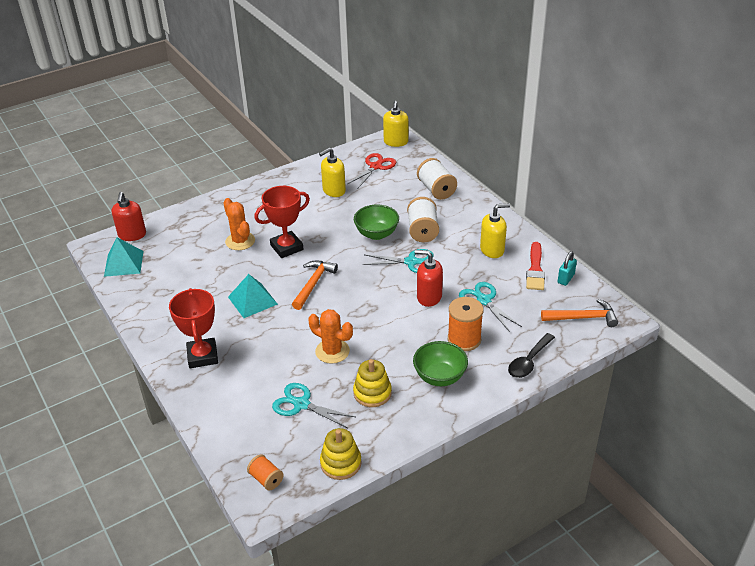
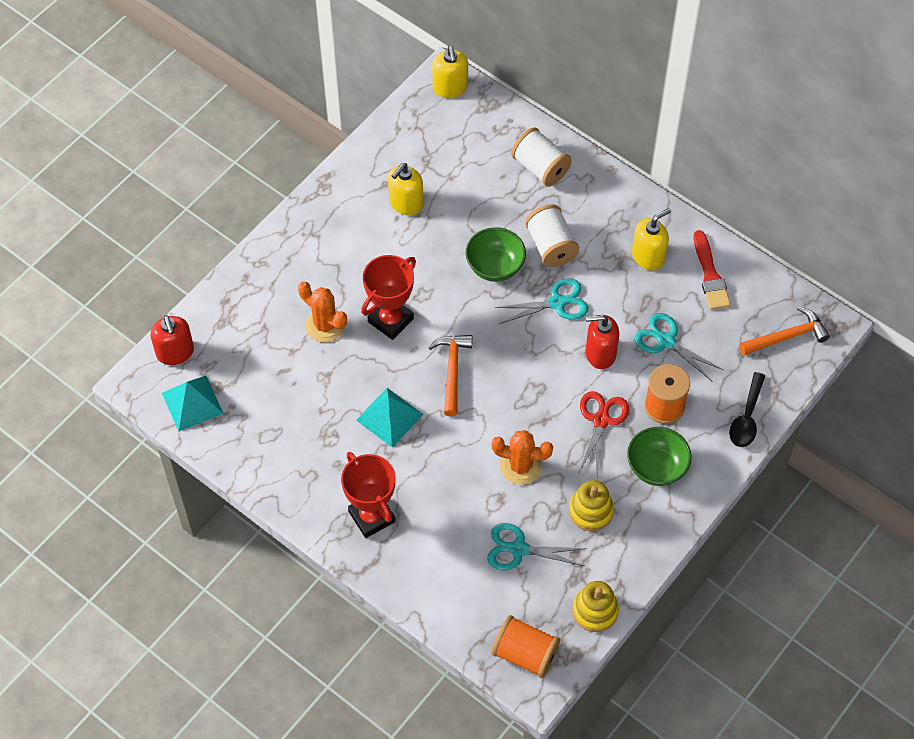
camera: 20 degrees left, 20 degrees up
(266, 479) = (525, 654): orange spool -> orange spool, size x1.69
(376, 166) = (442, 143): red scissors -> red scissors (601, 420)
(566, 278) = (750, 280): turquoise padlock -> none

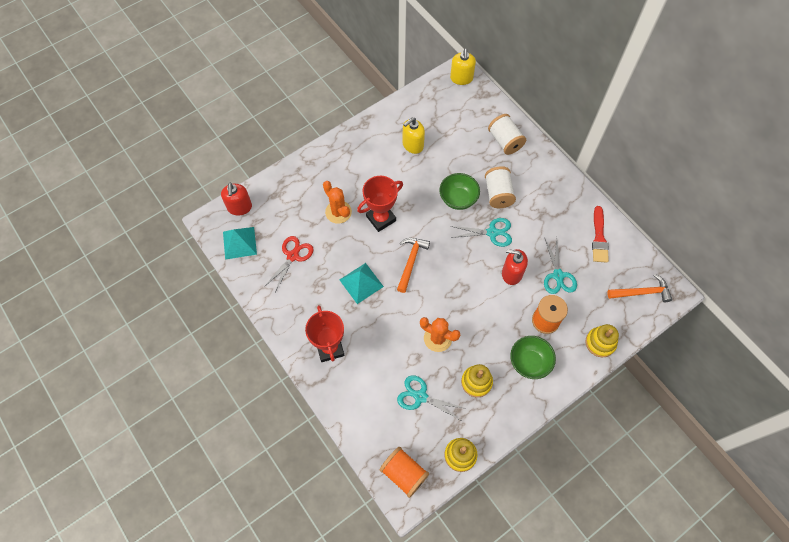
camera: 15 degrees right, 5 degrees up
(601, 420) = (500, 319): red scissors -> red scissors (293, 256)
(648, 256) = (560, 215): yellow soap dispenser -> none
(666, 341) = (558, 276): turquoise scissors -> turquoise scissors turned 150 degrees counterclockwise
(747, 418) = (600, 343): black spoon -> yellow stacking toy

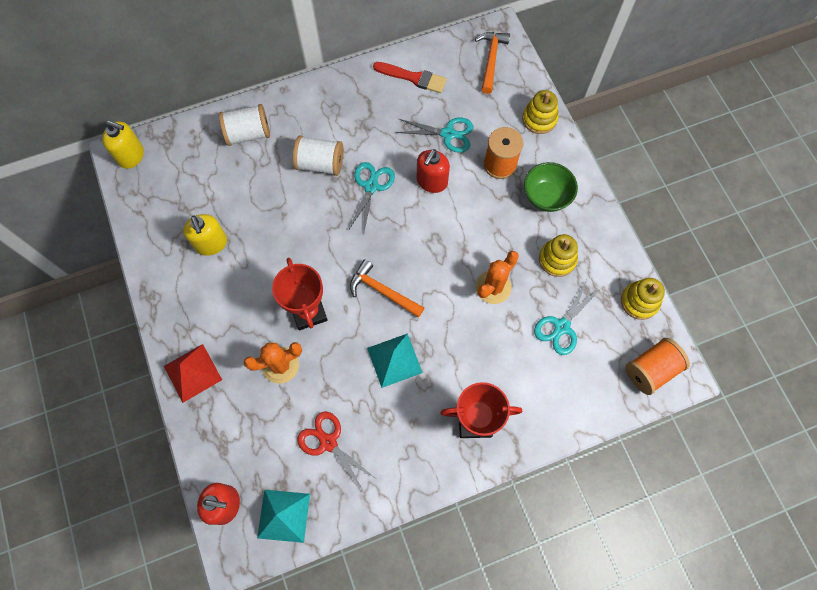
camera: 75 degrees left, 5 degrees up
(319, 163) = (193, 373): none -> red pyramid
(458, 199) = (312, 211): green bowl -> none

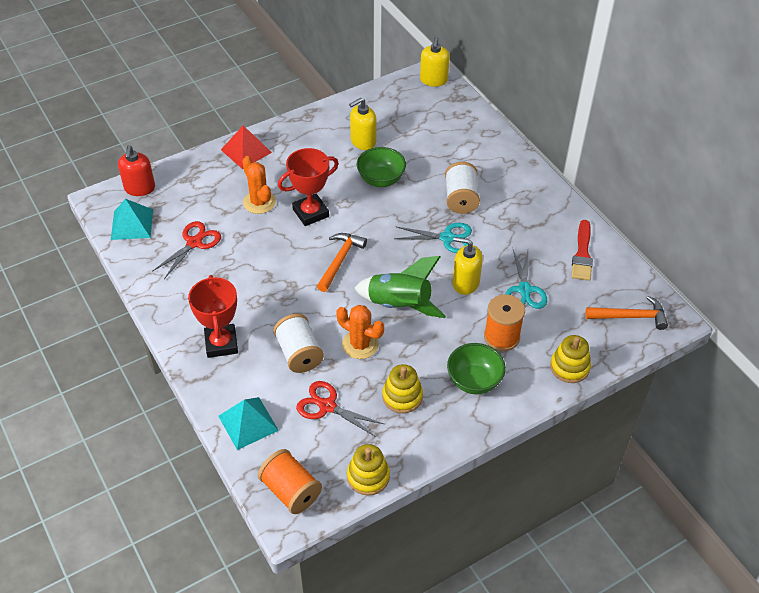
camera: 80 degrees right, 20 degrees down
(248, 134) = (477, 146): white spool -> white spool (299, 354)
(275, 234) = (381, 179): none -> green bowl
(394, 360) = (274, 278): turquoise pyramid -> turquoise pyramid (248, 423)
(431, 181) = (465, 283): red soap dispenser -> yellow soap dispenser
(449, 244) = (399, 305): none -> green rocket
(561, 327) = (327, 406): turquoise scissors -> red scissors

